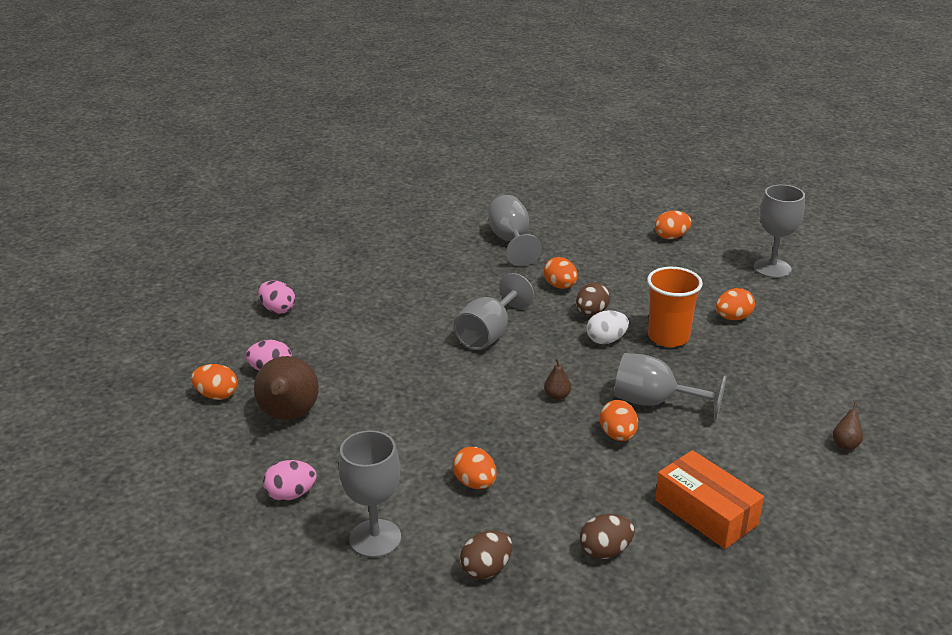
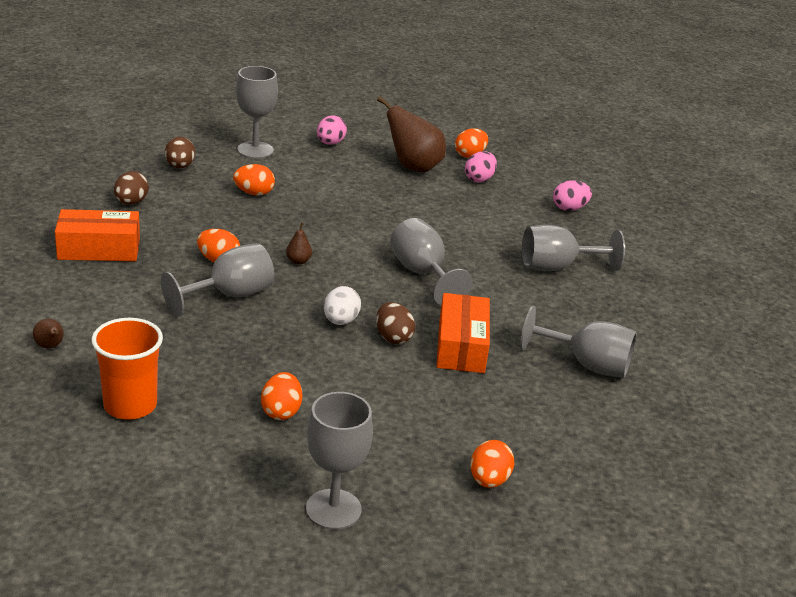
camera: 120 degrees right, 0 degrees up
(394, 285) = (557, 267): none -> grey goblet
(560, 286) = (461, 346): orange egg -> orange box
(668, 337) = (302, 355): orange cup -> orange cup (130, 405)

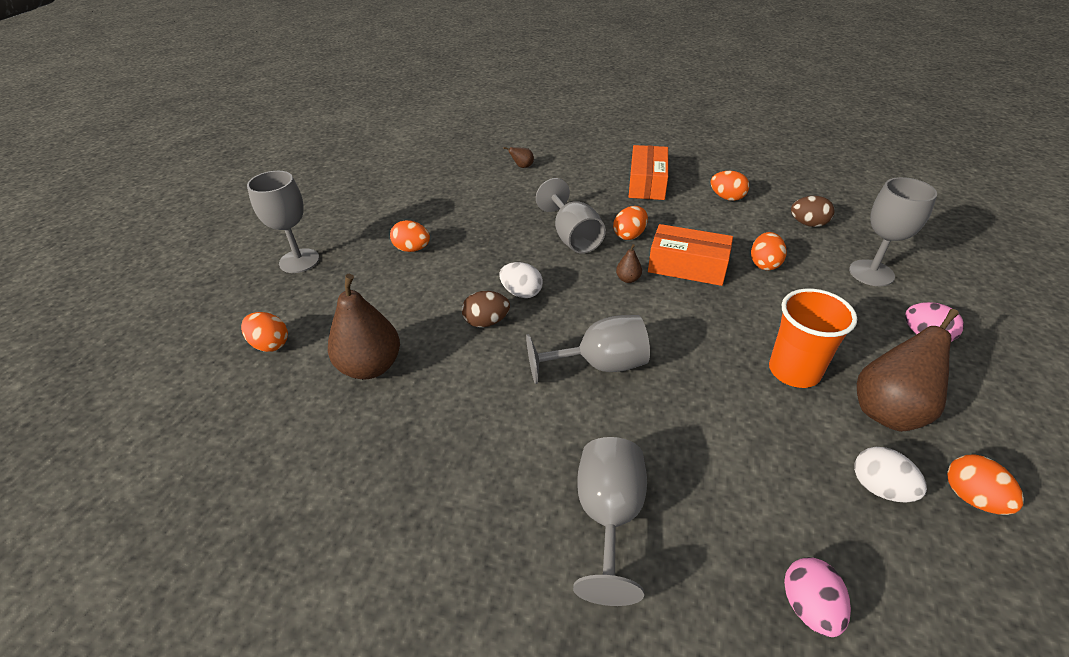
camera: 110 degrees right, 10 degrees up
(130, 405) = (448, 192): orange cup -> orange cup (794, 371)
(131, 202) = (727, 198): brown egg -> orange egg
(461, 346) = (457, 368): orange box -> orange box (687, 266)
(479, 179) = (879, 488): pink egg -> white egg
(484, 399) = (370, 367): none -> brown pear
(587, 365) = (385, 475): grey goblet -> none

